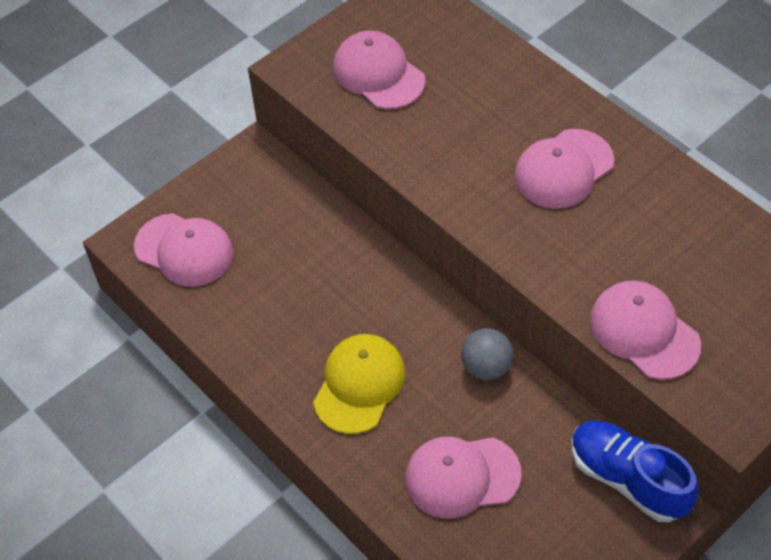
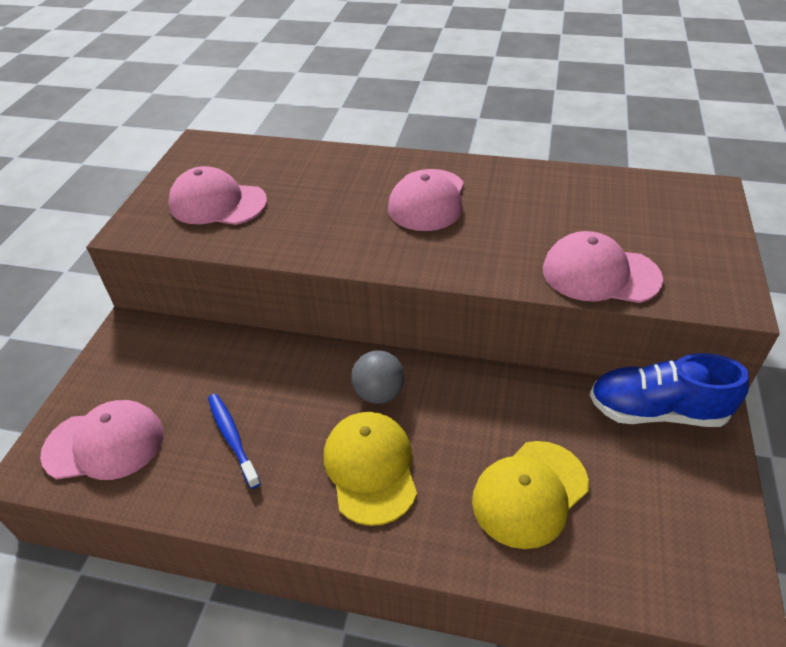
camera: 35 degrees left, 10 degrees down
(276, 299) = (232, 438): none -> blue toothbrush
(462, 476) = (530, 493): pink cap -> yellow cap
(486, 367) = (468, 390): grey ball -> grey ball (379, 393)

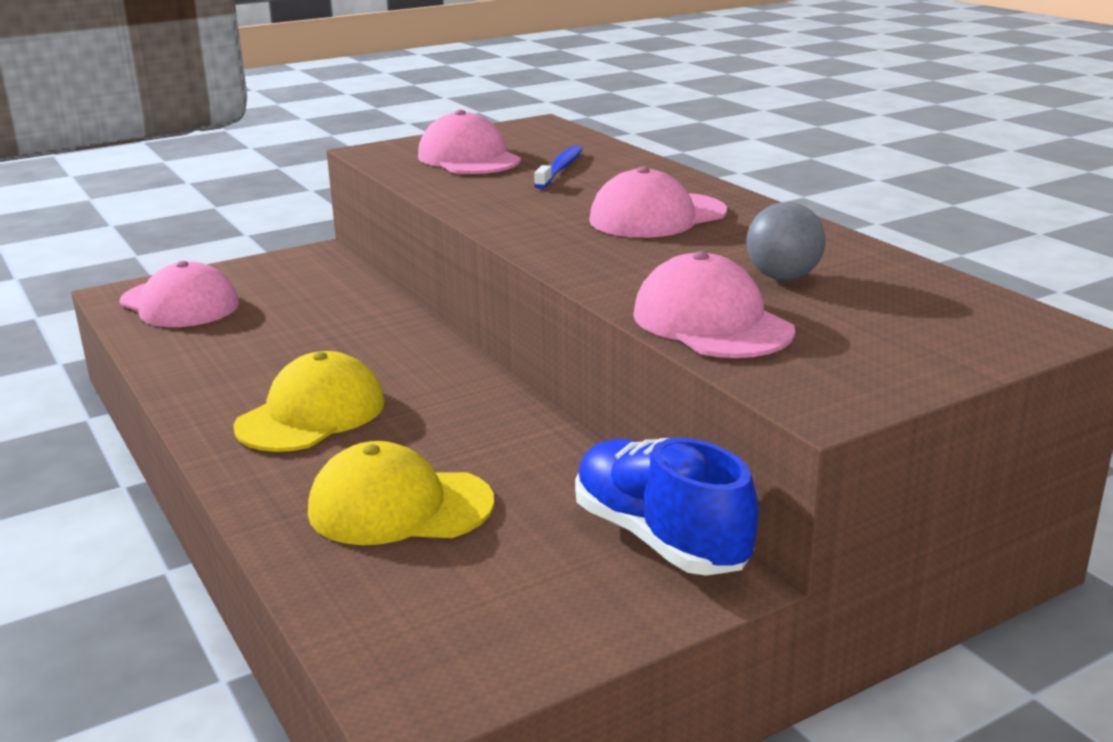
camera: 45 degrees right, 20 degrees down
(232, 438) = (257, 344): blue toothbrush -> blue toothbrush (560, 169)
(379, 393) = (416, 378): grey ball -> grey ball (783, 277)

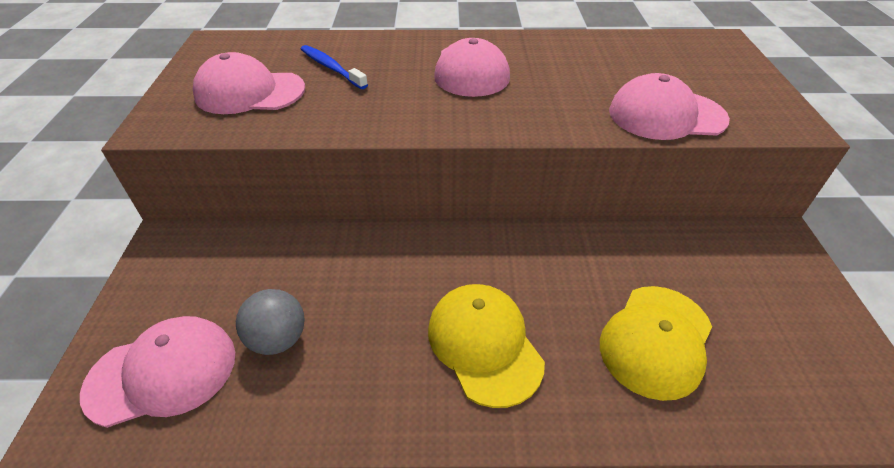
camera: 60 degrees left, 20 degrees up
(659, 538) = (735, 241): blue shoe -> none
(783, 277) = (611, 71): grey ball -> grey ball (278, 339)

